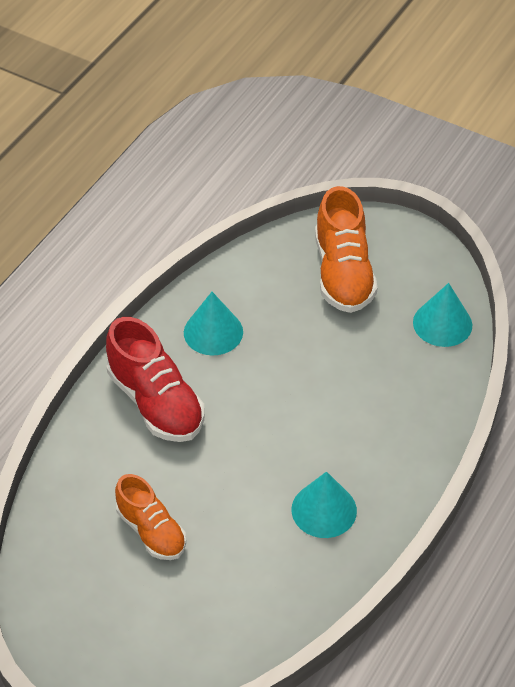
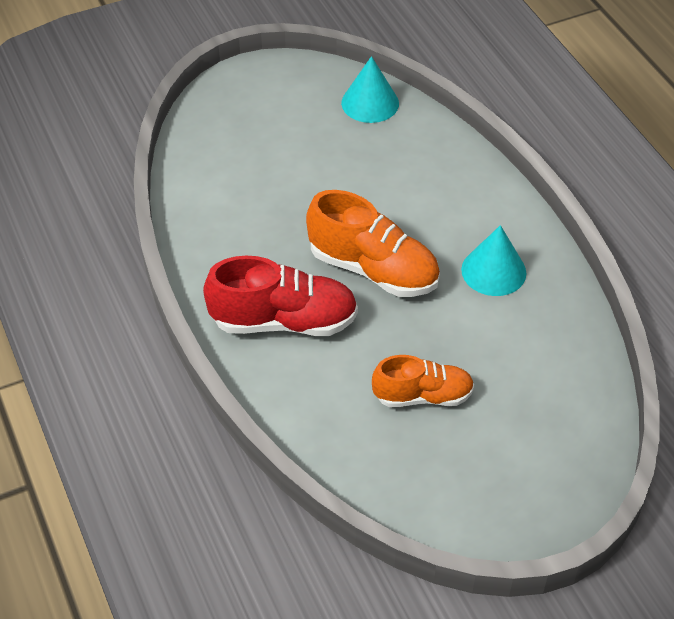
camera: 55 degrees left, 0 degrees up
(213, 332) = (242, 242): turquoise cone -> none
(343, 273) = (261, 130): orange shoe -> orange shoe (373, 269)

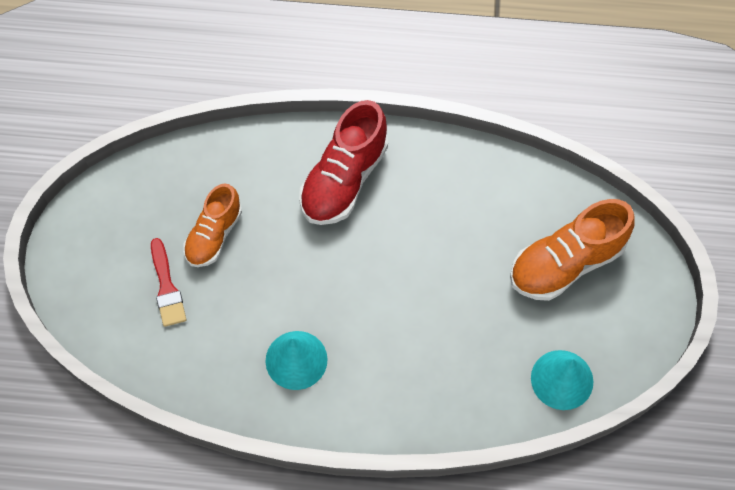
camera: 120 degrees right, 15 degrees up
(373, 269) = (355, 269): orange shoe -> orange shoe (566, 263)
(507, 405) = (167, 287): none -> red brush

